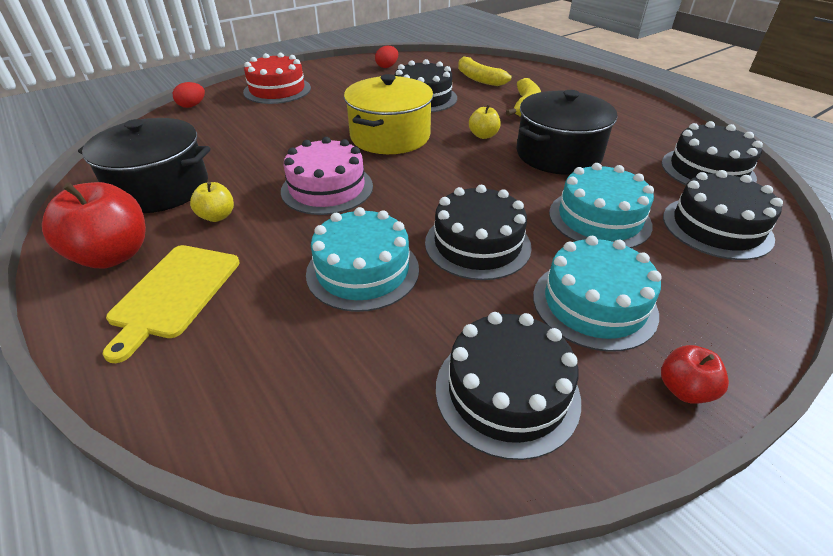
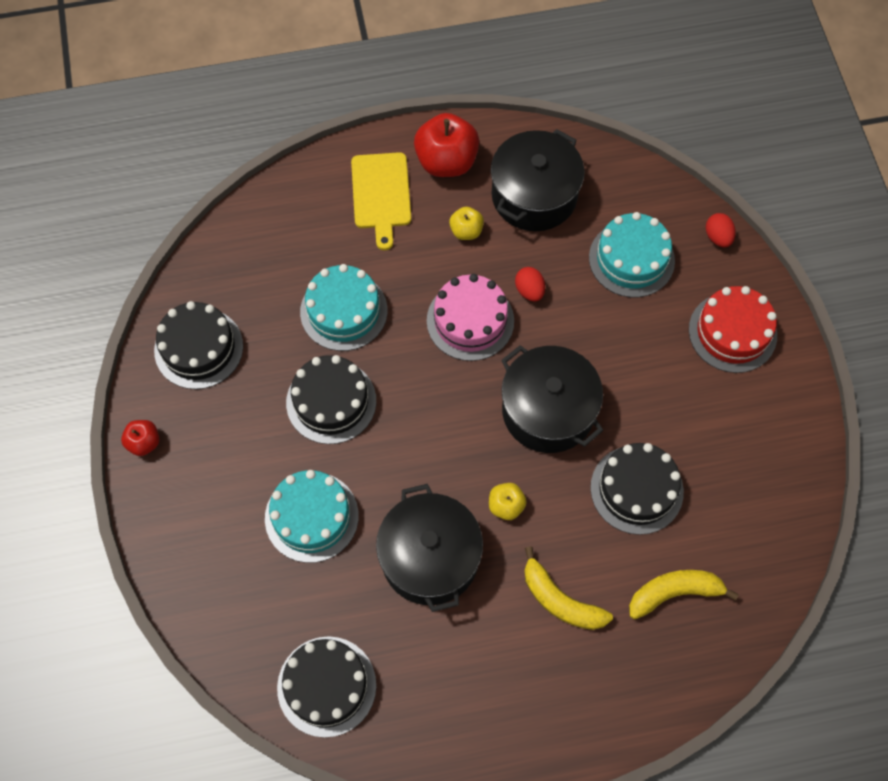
camera: 115 degrees right, 25 degrees up
(174, 293) = (381, 194): yellow cutting board -> yellow cutting board turned 135 degrees counterclockwise
(387, 66) = (769, 491): red egg -> red egg (529, 290)
(390, 136) = (548, 411): yellow pot -> black pot
(594, 304) = (229, 442): turquoise cake -> turquoise cake (631, 259)
(716, 227) = (249, 605): black cake -> none

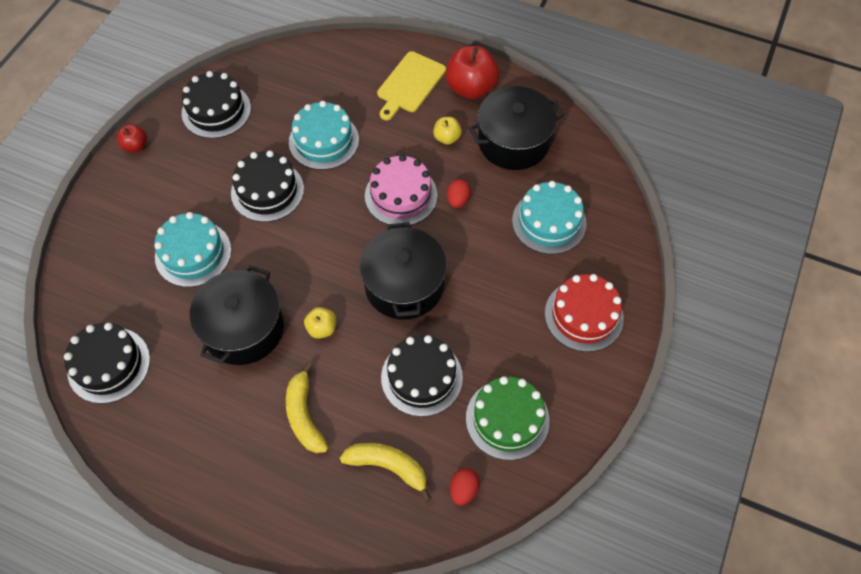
camera: 35 degrees right, 5 degrees down
(718, 237) = (626, 244): red egg -> red egg (463, 489)
(742, 476) = (507, 419): none -> green cake

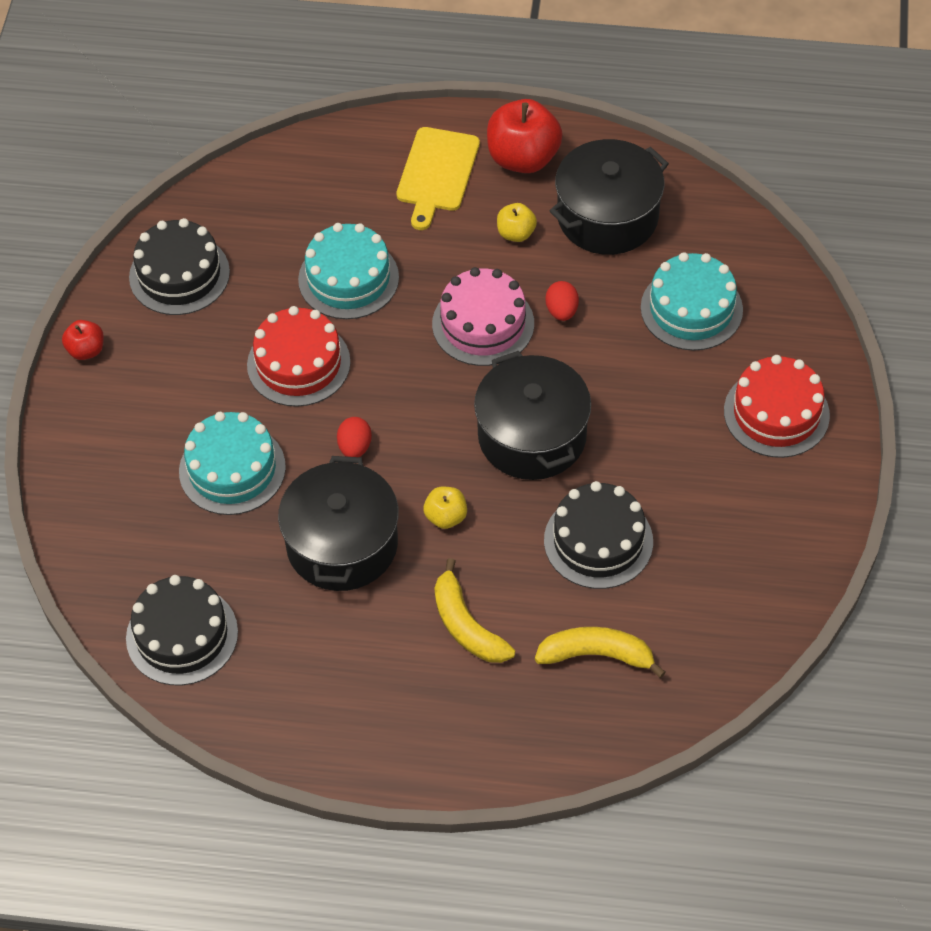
camera: 15 degrees left, 5 degrees down
(267, 191) = (298, 363): black cake -> red cake
(463, 489) = (700, 655): red egg -> red egg (355, 447)
(507, 419) = (724, 560): green cake -> none

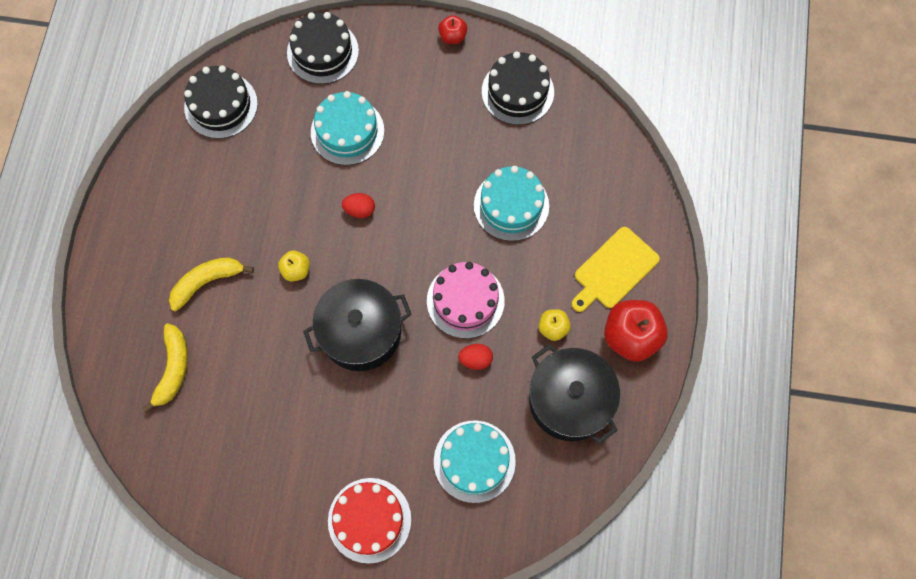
camera: 90 degrees right, 15 degrees up
(298, 363) = (435, 172): red cake -> none
(342, 544) = (280, 202): black pot -> none
(437, 173) = (614, 270): yellow cutting board -> yellow cutting board turned 60 degrees counterclockwise
(598, 541) = (266, 375): black cake -> black cake (323, 52)

